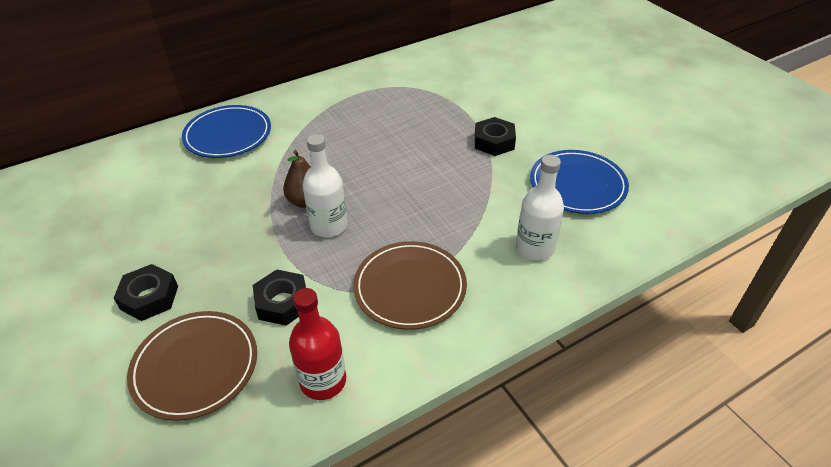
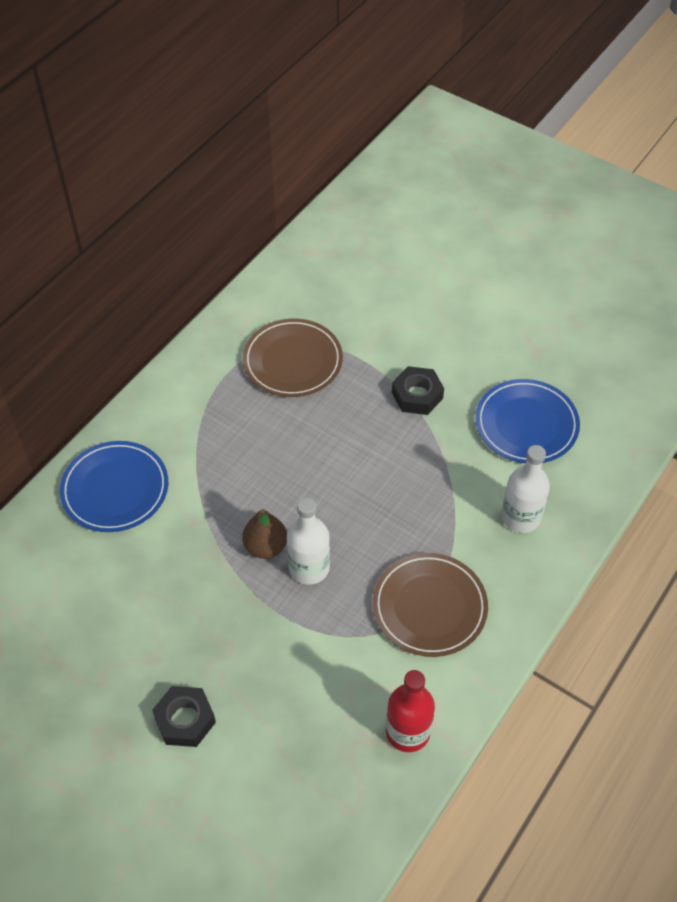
camera: 25 degrees left, 10 degrees up
(195, 366) = (284, 768): brown plate -> brown plate (292, 361)
(282, 302) = (320, 671): black nut -> none

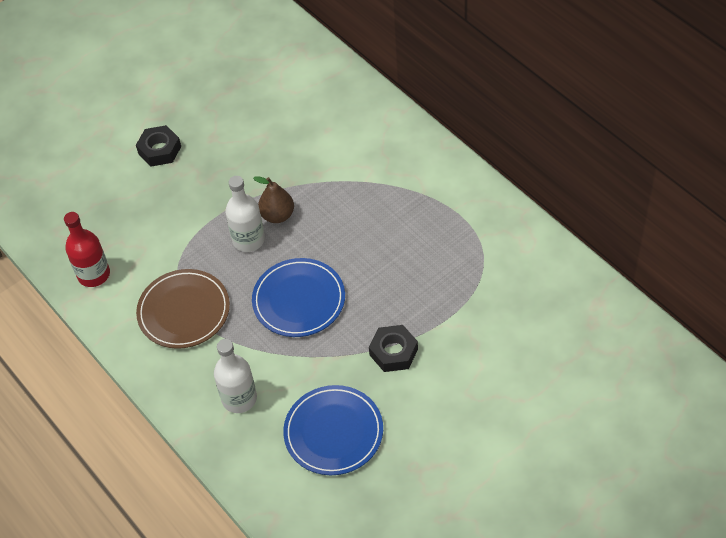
camera: 110 degrees right, 0 degrees up
(115, 489) = (363, 129): blue plate -> blue plate (299, 300)
(292, 361) = (460, 264): brown plate -> none

